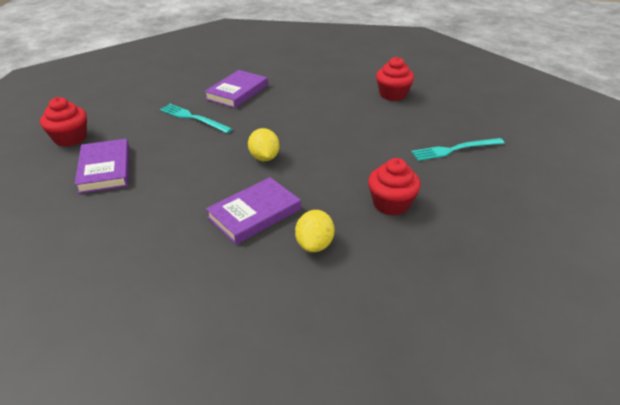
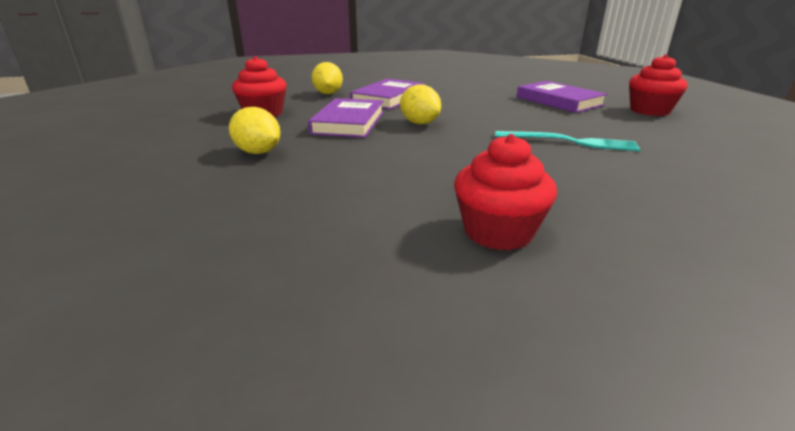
camera: 160 degrees right, 10 degrees down
(237, 92) = (583, 185): purple book -> purple book (349, 122)
(391, 145) = (258, 152): none -> yellow lemon
(393, 95) = (240, 239): red cupcake -> red cupcake (498, 232)
(455, 149) = (155, 160): turquoise fork -> none

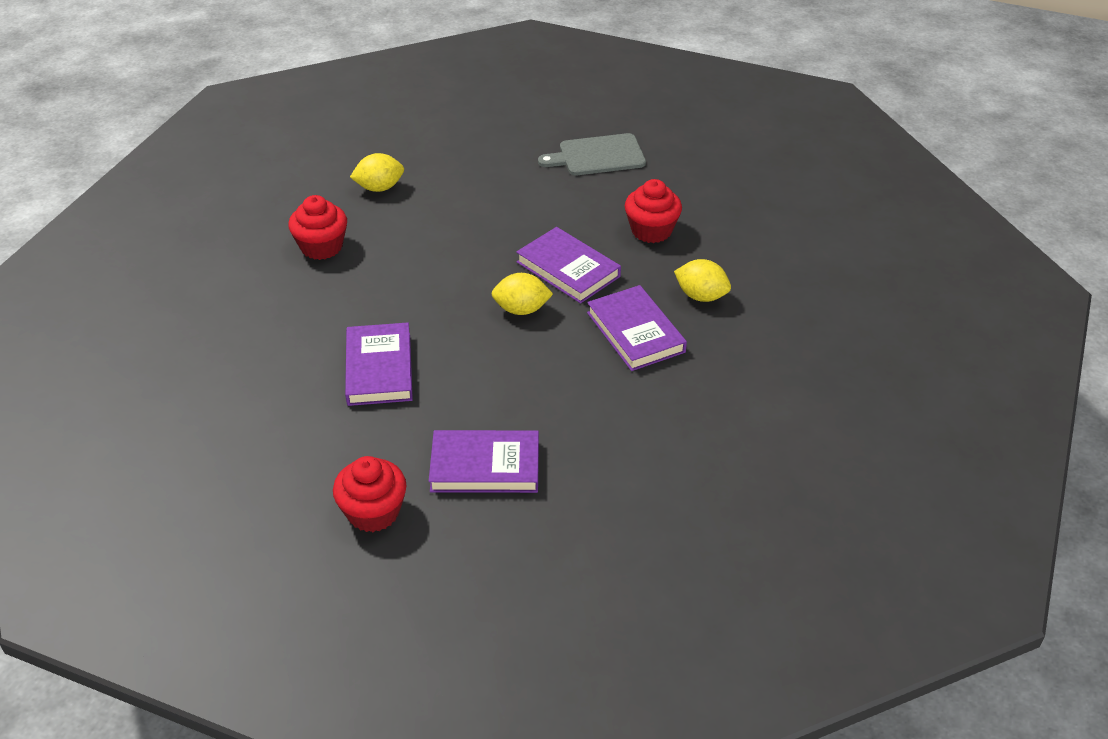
camera: 125 degrees right, 15 degrees up
(138, 151) = (597, 156): none -> grey cutting board
(258, 152) = (538, 203): yellow lemon -> yellow lemon (379, 188)
(570, 142) = (379, 368): turquoise fork -> purple book

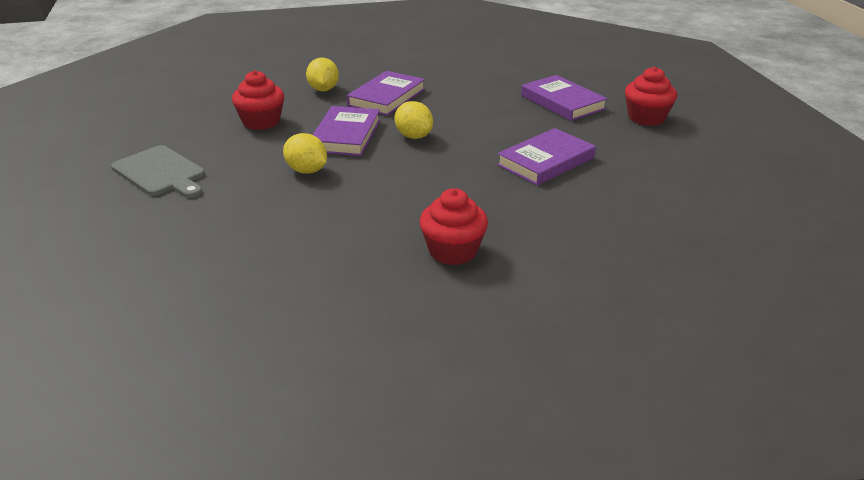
camera: 125 degrees left, 10 degrees down
(379, 188) = (323, 264): yellow lemon -> yellow lemon (307, 171)

